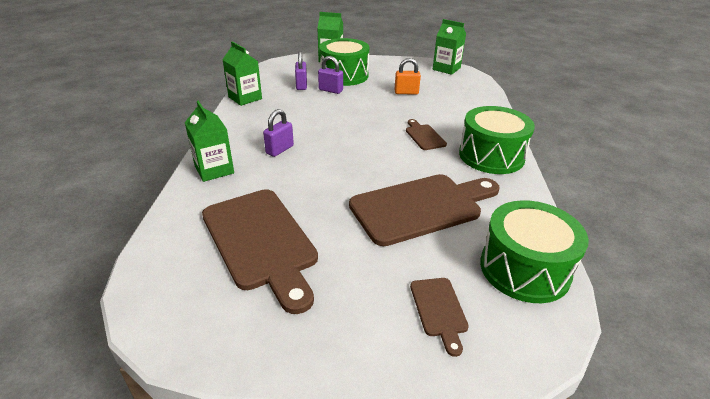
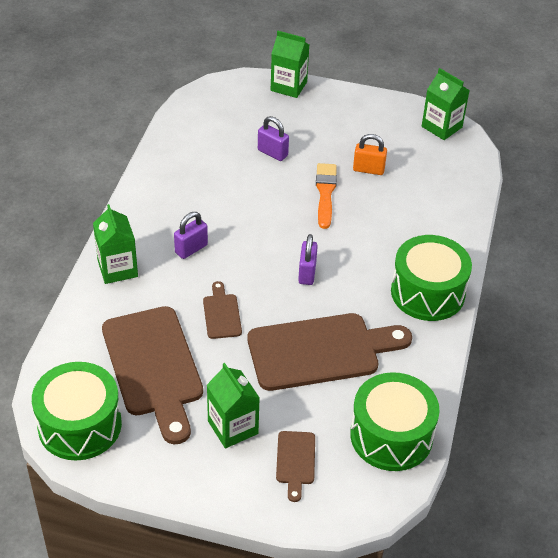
camera: 10 degrees right, 10 degrees up
(245, 98) = (163, 154): green carton -> green carton (233, 427)
(301, 85) = (237, 138): purple padlock -> purple padlock (307, 273)
(344, 75) = (297, 124): green drum -> green drum (79, 425)
(379, 107) = (325, 193): none -> orange brush
(424, 136) = (362, 250): brown cutting board -> brown cutting board (222, 314)

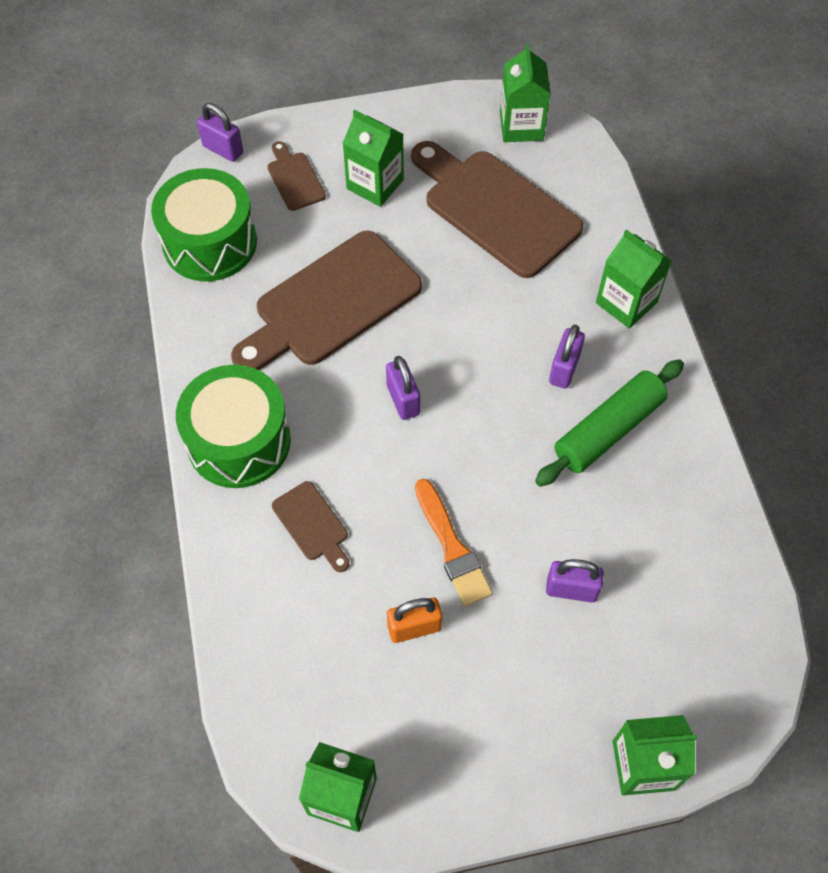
camera: 155 degrees right, 15 degrees up
(79, 425) = (521, 126): green drum -> green carton
(191, 209) = (608, 430): none -> green rolling pin
(222, 314) = (468, 300): brown cutting board -> brown cutting board (312, 525)
(344, 517) = (223, 149): none -> purple padlock

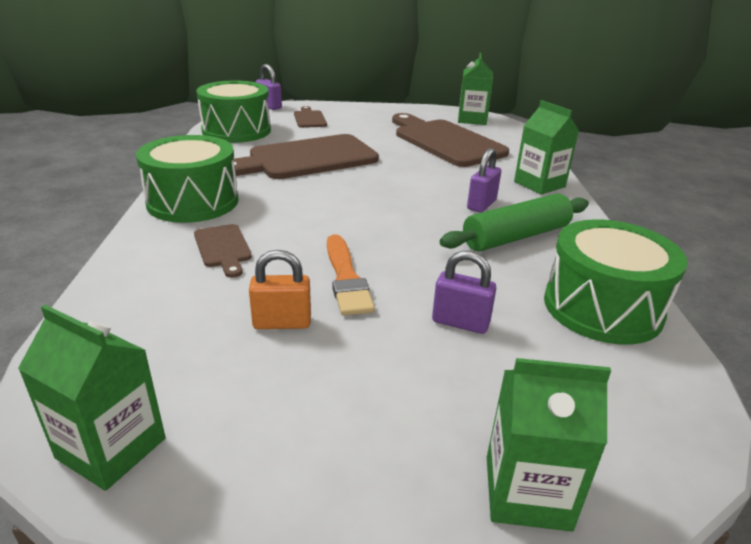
camera: 10 degrees right, 30 degrees down
(375, 184) = (363, 125): green carton -> none
(403, 400) = (339, 201): purple padlock -> none
(697, 536) = (602, 307): none -> green drum

